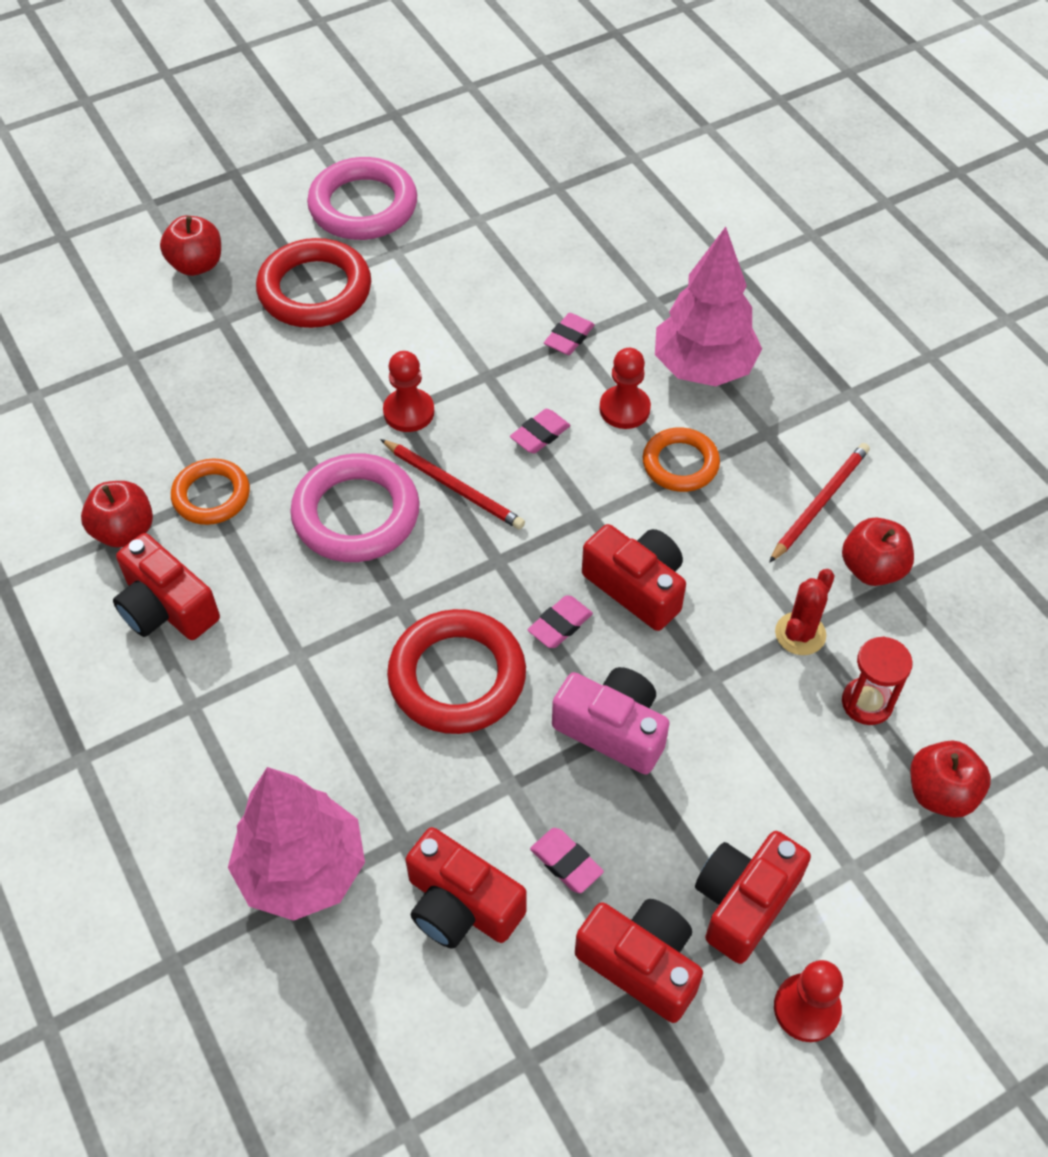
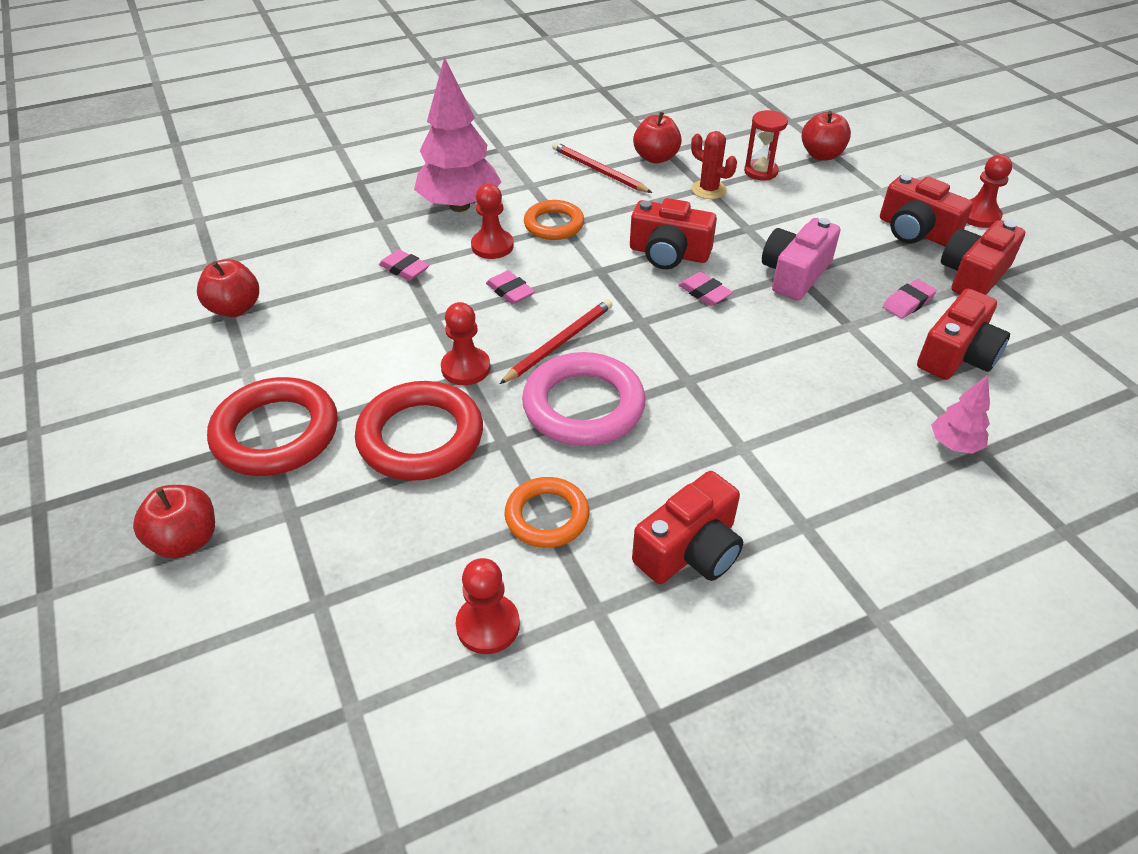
camera: 85 degrees left, 10 degrees down
(99, 466) = (488, 625): none -> red pawn
(124, 531) = (587, 594): red apple -> red apple (235, 308)
(302, 870) = (954, 444): pink tree -> pink tree, size x0.48
(363, 206) = (164, 393): pink ring -> none
(457, 677) = (757, 349): red ring -> red ring (420, 437)
(637, 587) = (668, 253): red camera -> red camera turned 120 degrees counterclockwise

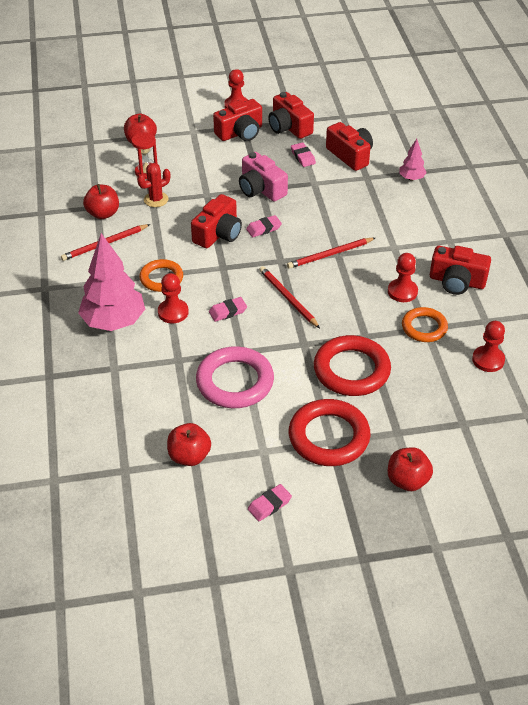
camera: 75 degrees left, 0 degrees up
(404, 269) = (180, 360): pink eraser -> pink eraser (269, 505)
(466, 368) = (297, 343): red pawn -> red pawn (402, 291)
(583, 406) = (346, 298): pink ring -> pink ring (235, 382)
(680, 371) = (330, 255): none -> red pencil
(690, 550) = (457, 281): red camera -> red camera turned 135 degrees clockwise

